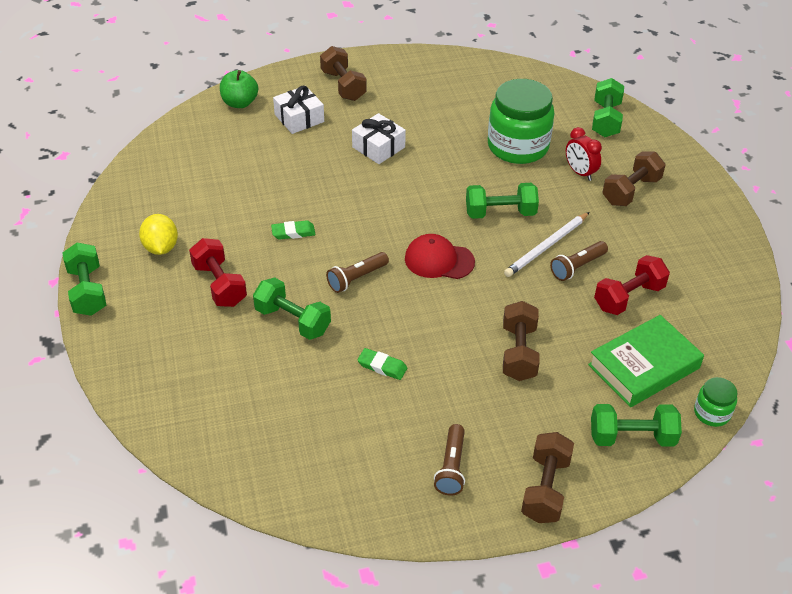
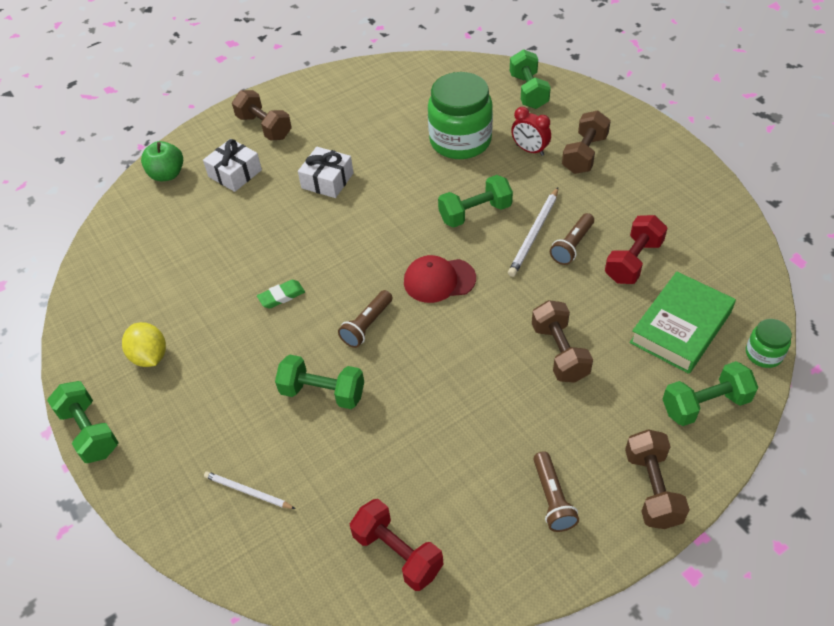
camera: 15 degrees left, 5 degrees up
(195, 378) = (247, 491): none -> white pencil
(219, 285) = (229, 378): red dumbbell -> red dumbbell (397, 553)
(382, 366) = (435, 412): green eraser -> none

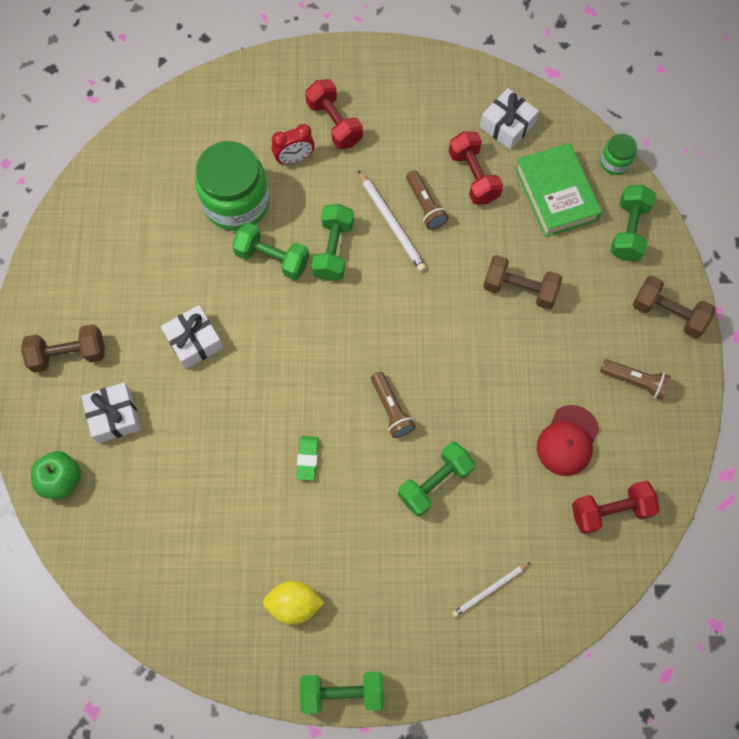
camera: 60 degrees left, 20 degrees up
(439, 280) = (385, 325): red cap -> red cap (568, 440)
(528, 91) = (220, 107): green dumbbell -> green dumbbell (272, 258)
(584, 154) = (334, 123): brown dumbbell -> red dumbbell
(707, 256) = (507, 125): none -> white gift

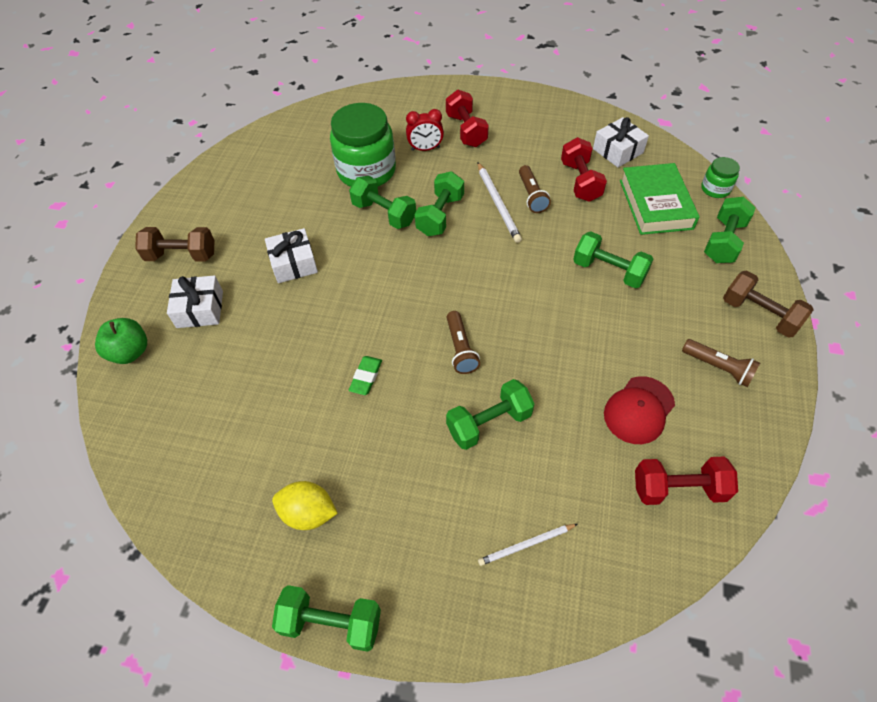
camera: 15 degrees right, 15 degrees down
(519, 289) = (608, 271): brown dumbbell -> green dumbbell

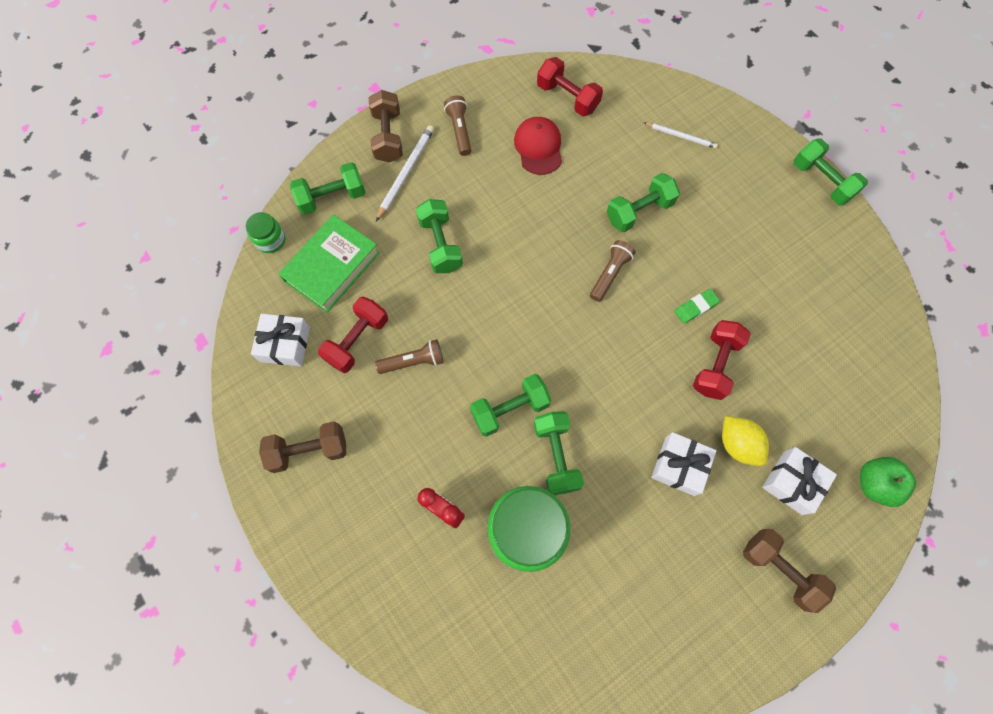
camera: 140 degrees left, 15 degrees up
(308, 513) = (799, 246): yellow lemon -> yellow lemon (737, 444)
(466, 130) = (380, 499): red dumbbell -> red dumbbell (715, 365)
(489, 423) = (639, 211): green dumbbell -> green dumbbell turned 45 degrees counterclockwise
(498, 204) = (450, 378): white pencil -> white pencil (406, 173)
(531, 196) = (413, 362): brown flashlight -> brown flashlight turned 45 degrees clockwise
(532, 122) = (309, 450): none -> brown dumbbell
(639, 410) = (538, 147): red cap -> red cap turned 90 degrees counterclockwise

